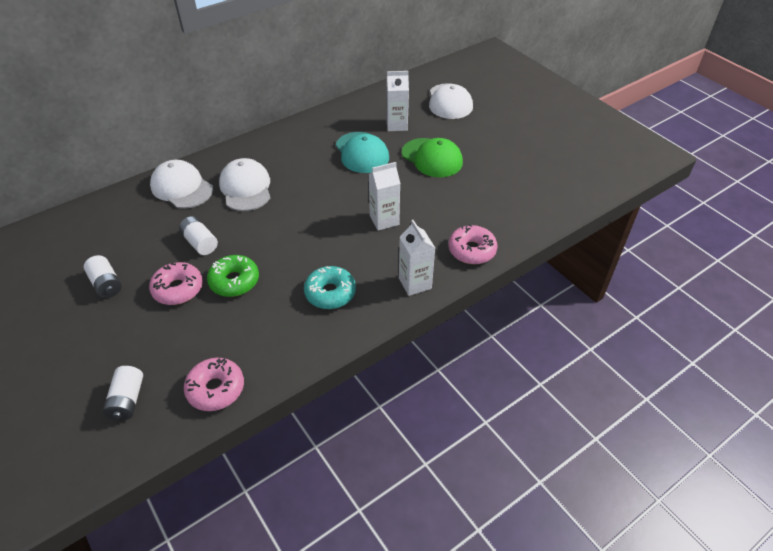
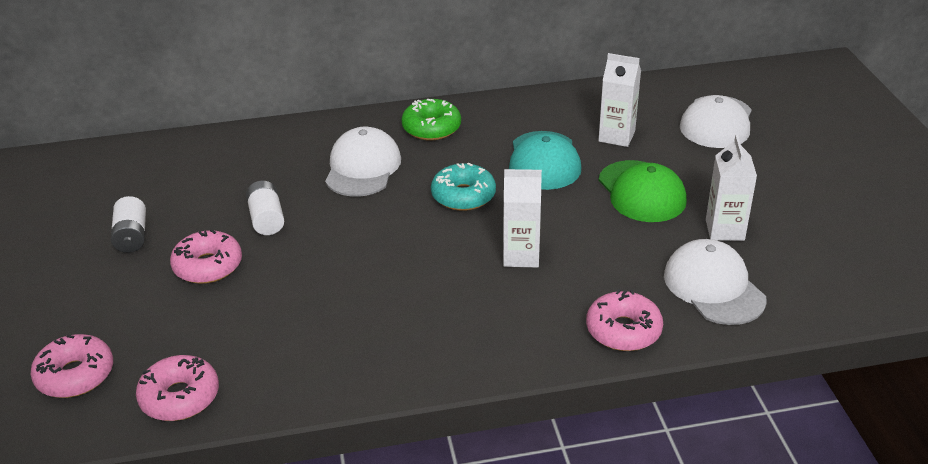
camera: 25 degrees right, 10 degrees down
(127, 400) = (75, 375): white battery -> pink donut
(182, 187) = (285, 148): white cap -> white cap (713, 287)
(234, 281) = (279, 276): green donut -> green donut (431, 128)
(330, 293) = (390, 327): turquoise donut -> turquoise donut (463, 196)
(415, 283) = (513, 349): white carton -> white carton (724, 230)

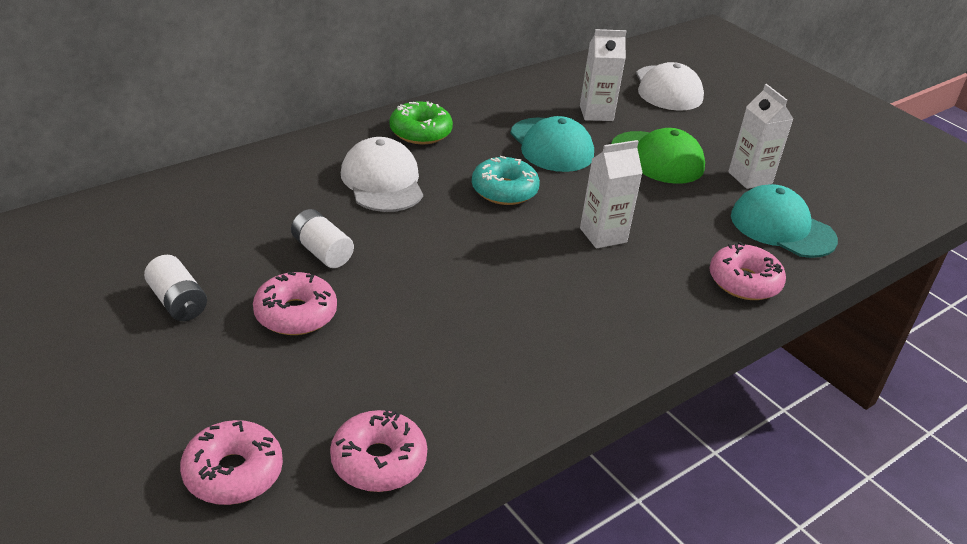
camera: 30 degrees left, 0 degrees up
(713, 287) = (782, 228): white cap -> turquoise cap

